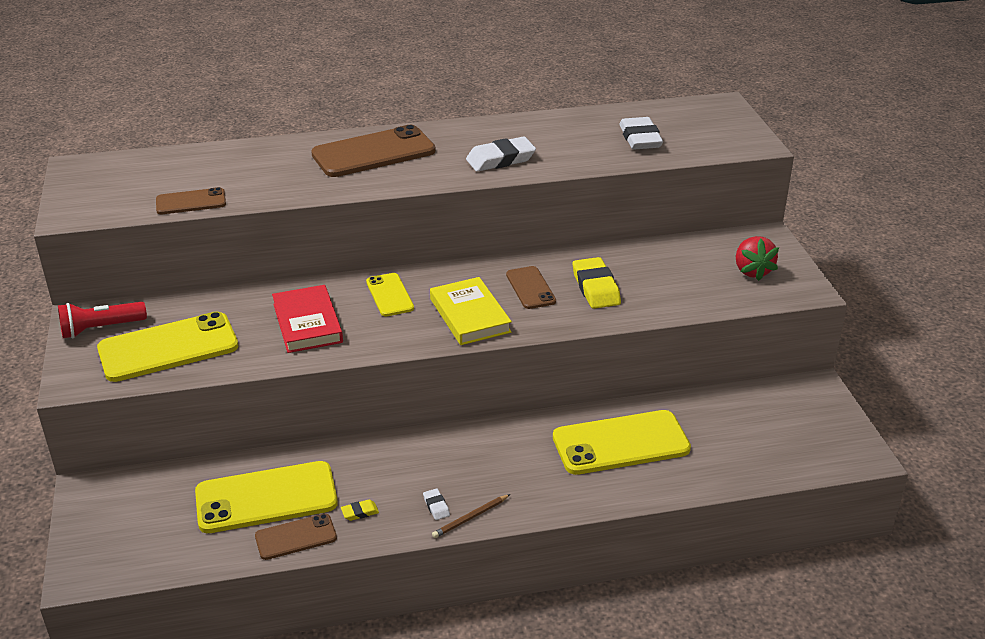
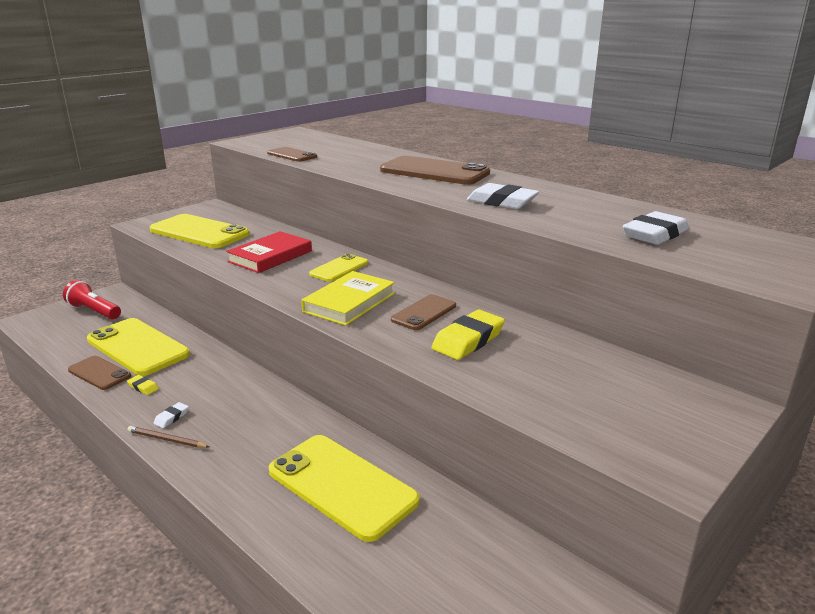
camera: 55 degrees right, 10 degrees down
(100, 329) = (203, 213): red flashlight -> red flashlight (94, 311)
(752, 271) = (643, 418): red strawberry -> none

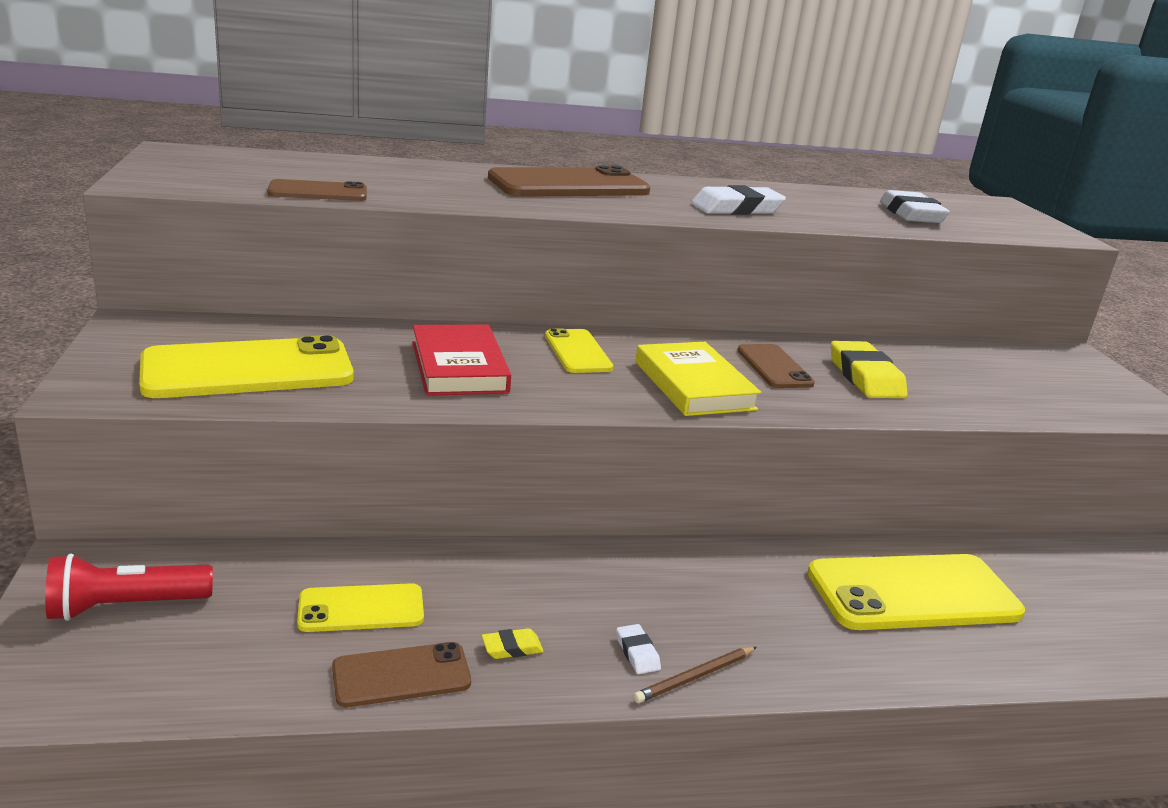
camera: 55 degrees left, 0 degrees up
(138, 347) = (361, 609): yellow phone -> yellow phone, size x0.55

